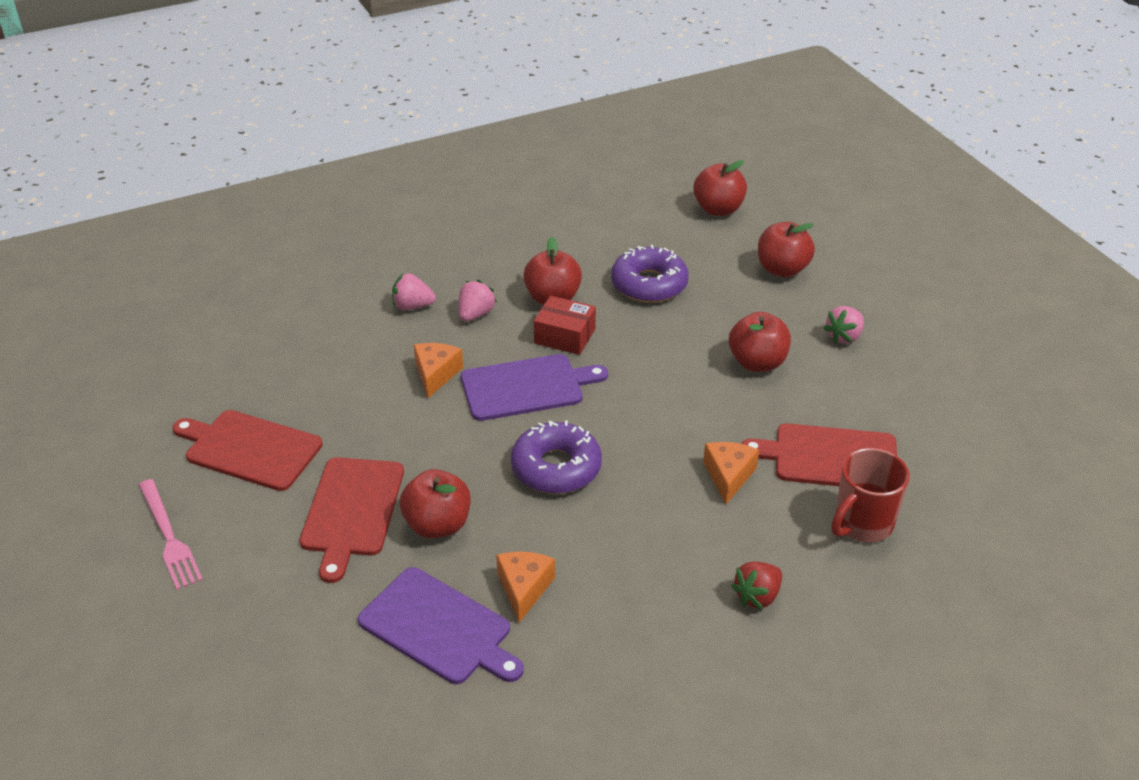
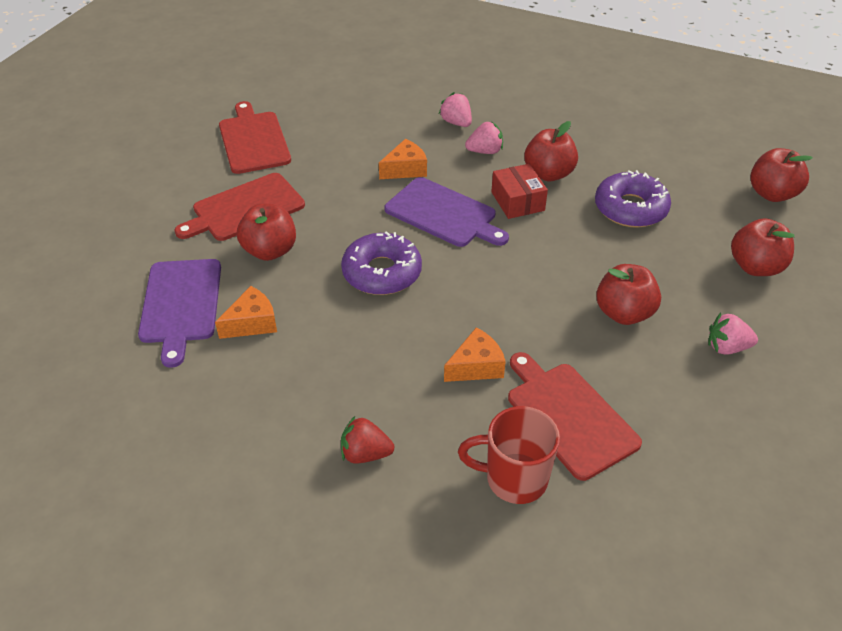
camera: 50 degrees right, 5 degrees up
(169, 537) = (154, 156): pink fork -> none

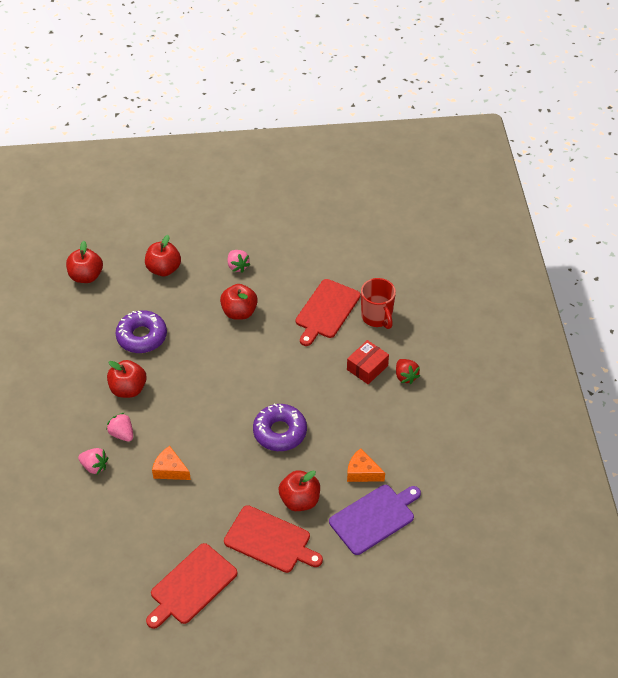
camera: 120 degrees left, 5 degrees up
(444, 214) = (205, 426): purple cutting board -> none
(456, 123) = (94, 466): pink strawberry -> pink strawberry turned 90 degrees counterclockwise
(476, 366) = (320, 358): orange cheese -> none
(517, 201) = (168, 394): red box -> red box (367, 367)

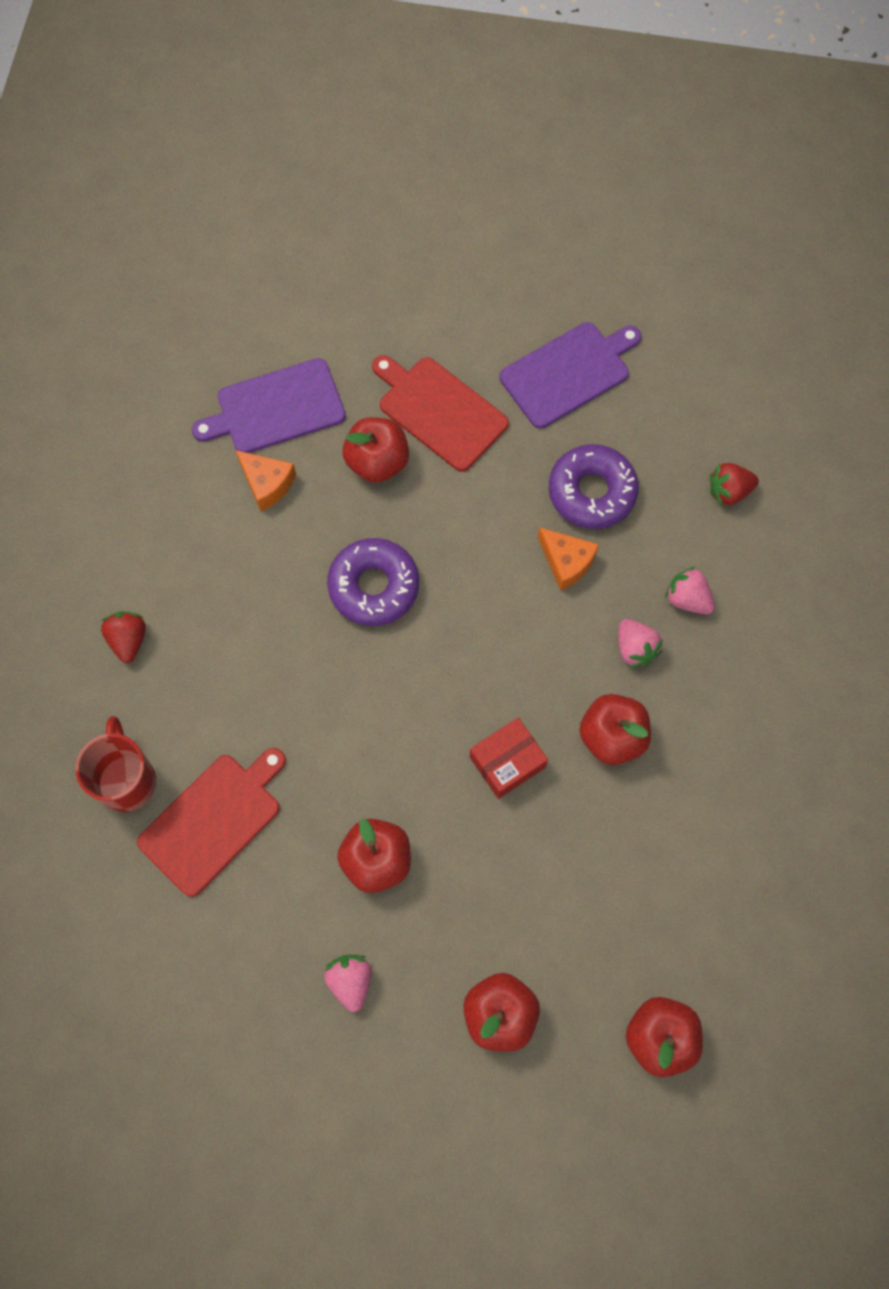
camera: 165 degrees left, 20 degrees up
(75, 534) = (729, 491): none -> red strawberry
(142, 336) = (570, 849): purple donut -> purple donut (592, 492)
(191, 586) = (568, 373): red cutting board -> purple cutting board
(367, 367) = (186, 675): red box -> red box (507, 762)

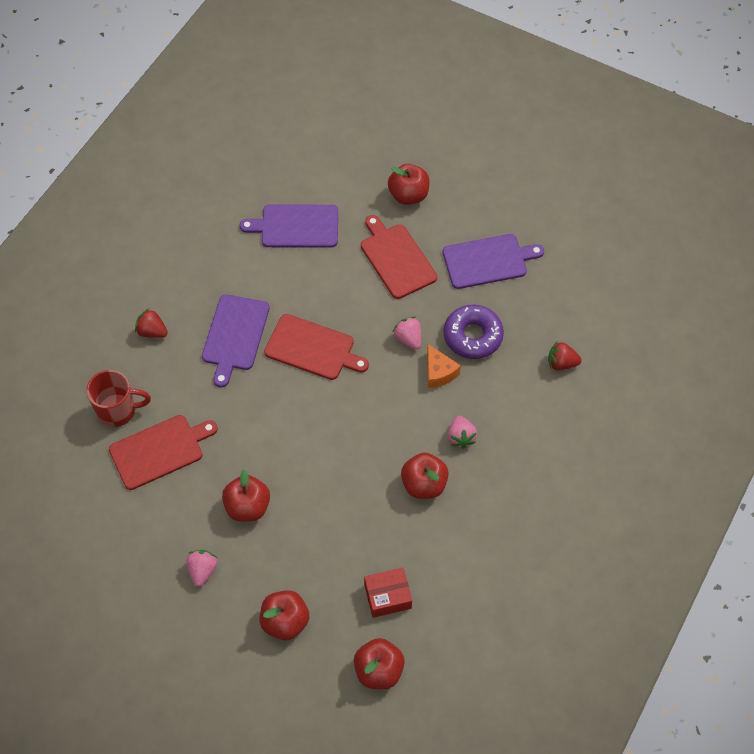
camera: 20 degrees right, 10 degrees down
(127, 780) = (118, 411): red mug -> red mug turned 75 degrees clockwise
(128, 640) = (152, 331): red strawberry -> red strawberry turned 75 degrees counterclockwise
(253, 605) = (235, 335): none -> purple cutting board
(267, 484) = (272, 268): orange cheese -> none
(374, 586) = (312, 348): purple donut -> red cutting board
(377, 462) = (345, 277): red apple -> red apple (408, 195)
(507, 762) = (352, 477): red box -> red box (387, 596)
(687, 599) = (507, 419): pink strawberry -> pink strawberry (408, 339)

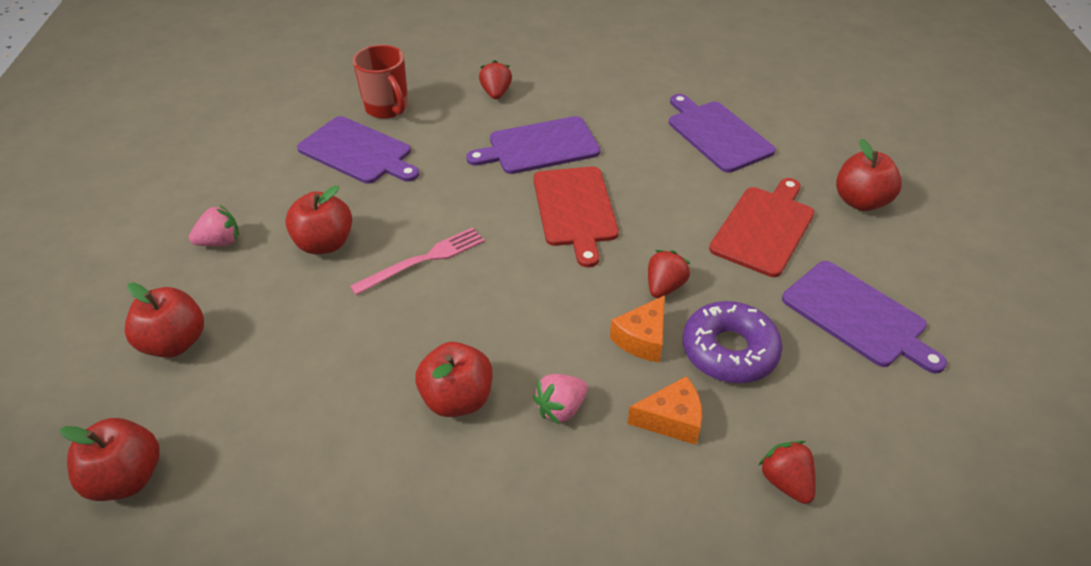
camera: 60 degrees right, 15 degrees down
(159, 450) = (358, 152): red cutting board -> purple cutting board
(302, 455) = (423, 260): none -> pink fork
(387, 596) = (255, 435): red box -> none
(408, 339) = (664, 287): pink strawberry -> red strawberry
(498, 390) = (671, 420): none -> orange cheese

